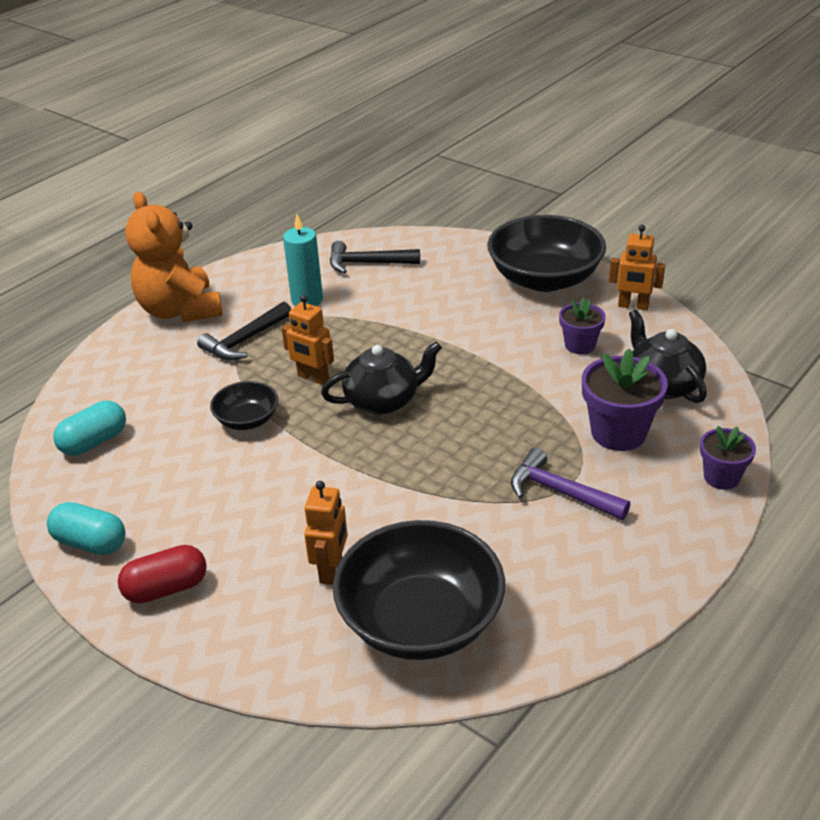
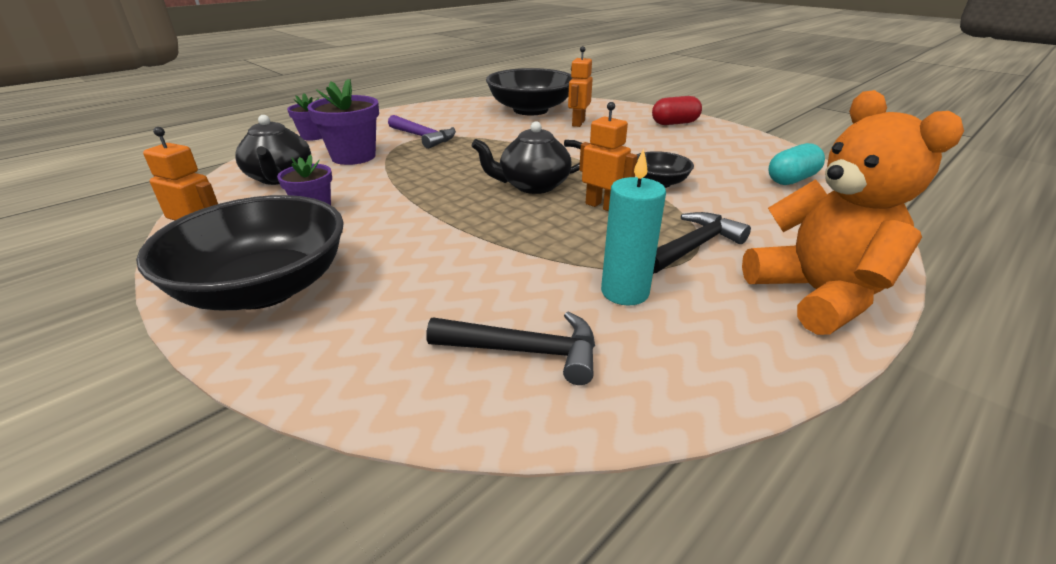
camera: 175 degrees left, 5 degrees down
(90, 543) = (738, 138): turquoise capsule -> none

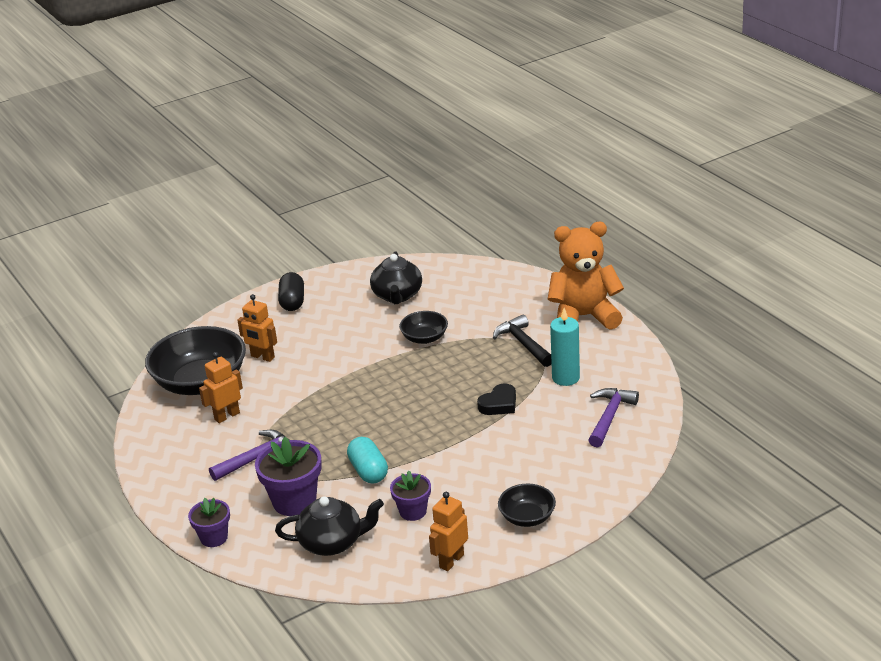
camera: 75 degrees left, 0 degrees up
(264, 288) = (527, 517): black bowl -> black bowl, size x0.50
(524, 351) = (609, 417): black hammer -> purple hammer
(533, 186) = (407, 398): black teapot -> black teapot (397, 296)
(536, 242) = (499, 404): none -> black heart
(602, 206) = (455, 370): orange robot -> orange robot (227, 416)
(674, 123) = (292, 302): red capsule -> black capsule
(791, 179) = (441, 280): turquoise capsule -> turquoise capsule (368, 471)

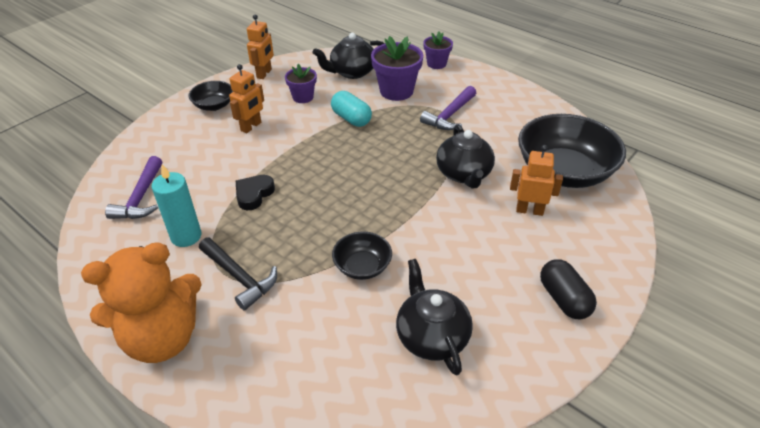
camera: 160 degrees right, 10 degrees up
(227, 416) = (507, 144): orange robot -> orange robot (251, 127)
(292, 394) = (464, 174): none -> black teapot

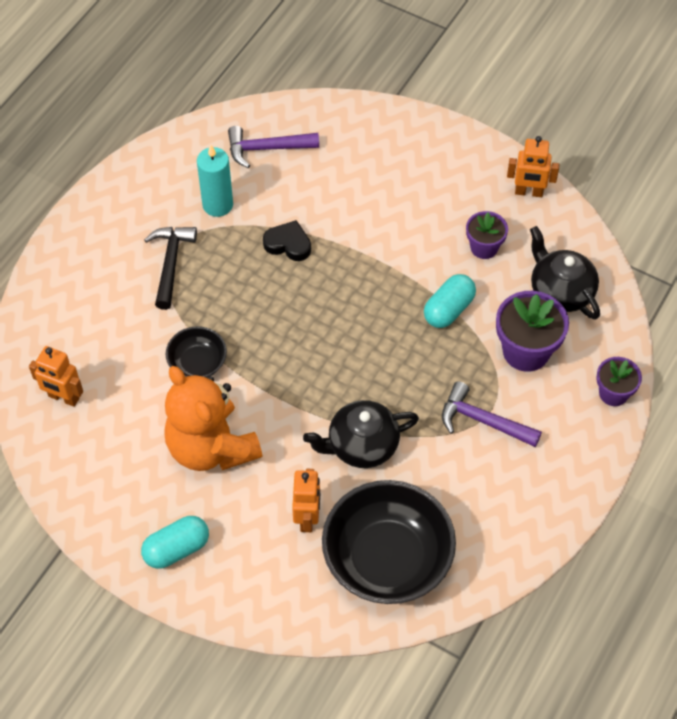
camera: 80 degrees right, 15 degrees up
(162, 338) = (96, 227): orange teddy bear -> orange teddy bear (211, 447)
(214, 105) = (443, 160): black bowl -> none
(239, 277) = (170, 263): black hammer -> black hammer turned 150 degrees clockwise
(251, 127) = (408, 209): orange robot -> orange robot (63, 398)
(431, 336) = (118, 432): black teapot -> none
(564, 299) = (176, 549): black capsule -> turquoise capsule

